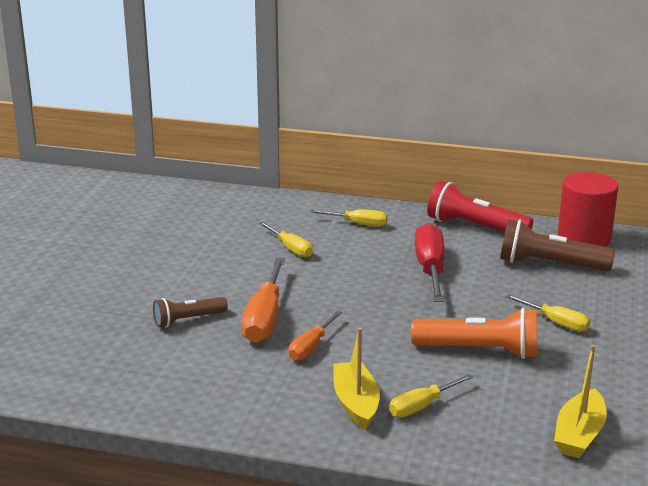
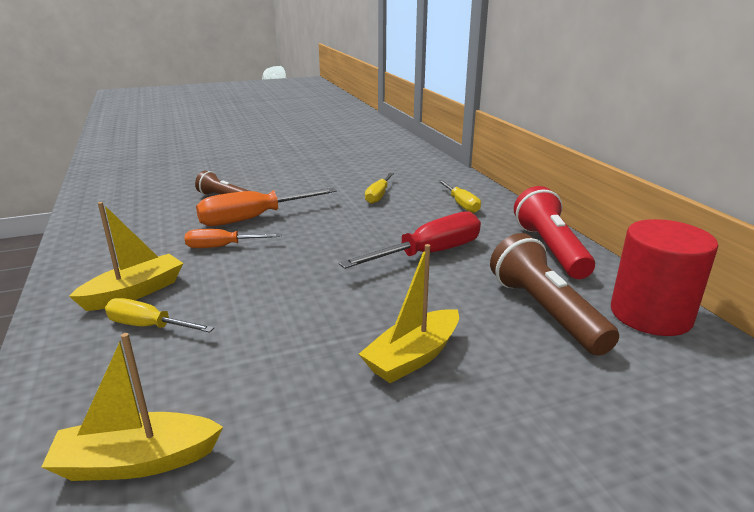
camera: 55 degrees right, 0 degrees up
(480, 351) = (292, 326): orange flashlight -> none
(556, 323) = (413, 357): yellow screwdriver -> yellow boat

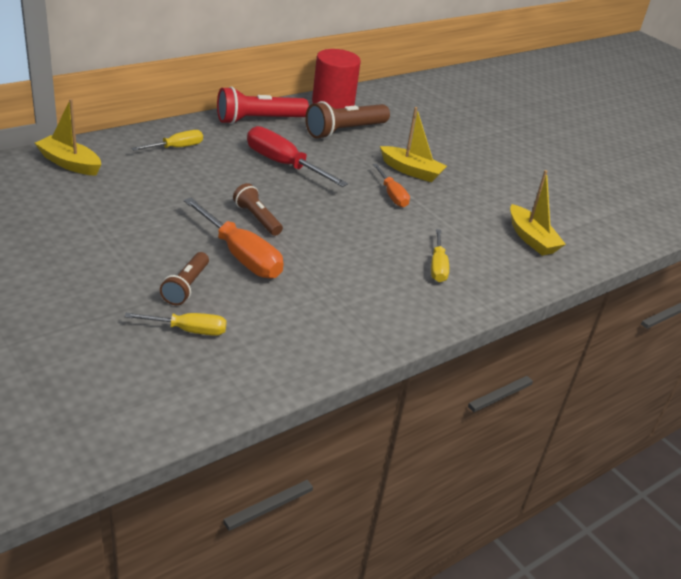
camera: 110 degrees left, 10 degrees up
(135, 292) = (402, 287): yellow boat -> yellow boat (70, 163)
(221, 247) = (309, 262): orange screwdriver -> orange screwdriver (392, 195)
(312, 230) = (257, 218): none -> brown flashlight
(378, 196) = (161, 189): yellow screwdriver -> yellow screwdriver (189, 330)

